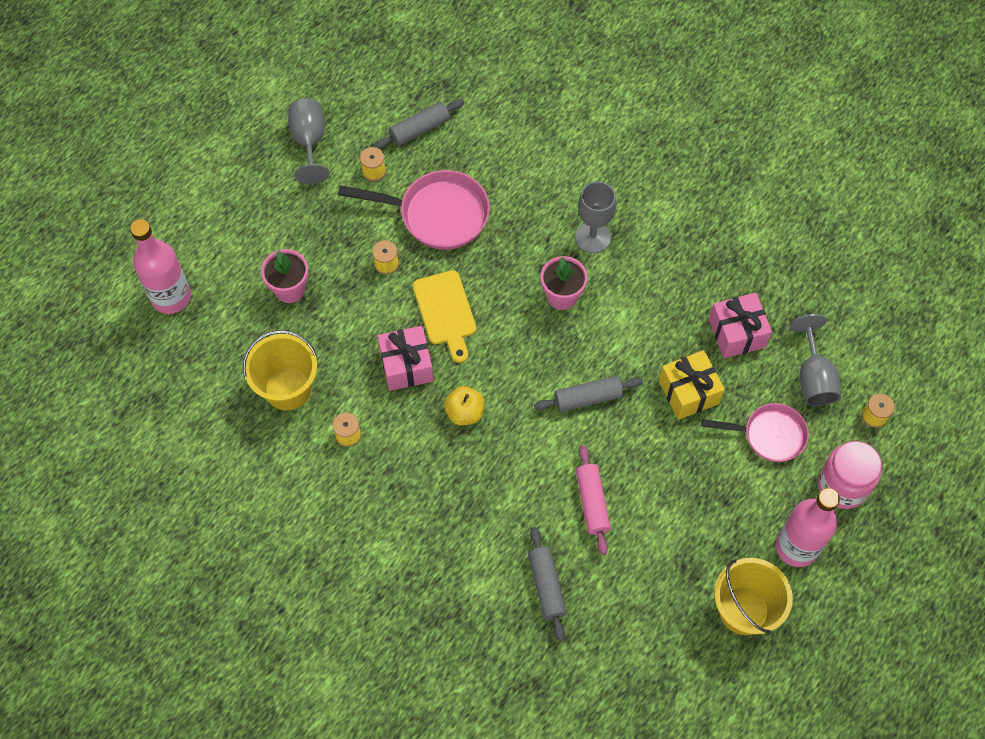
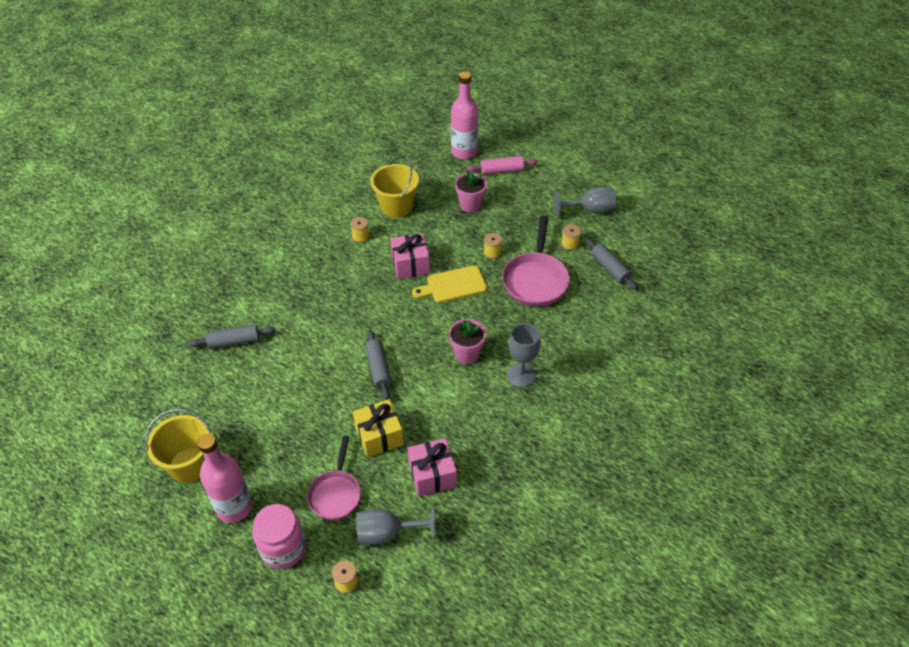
camera: 90 degrees right, 15 degrees down
(464, 412) = (372, 296): yellow apple -> none
(592, 503) = (293, 369): pink rolling pin -> pink rolling pin (502, 170)

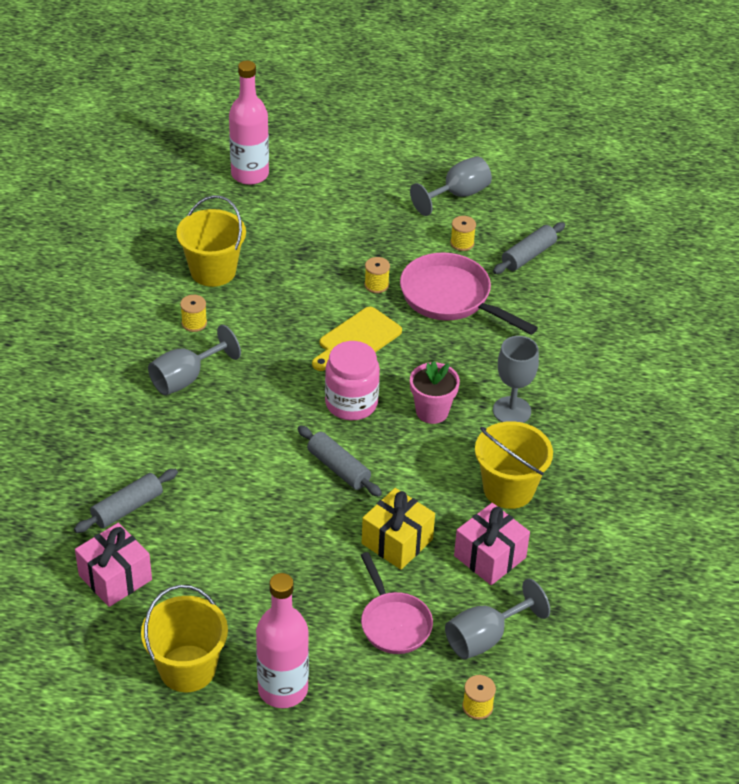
camera: 30 degrees left, 5 degrees down
(283, 548) = (377, 705): pink jar -> pink jar (351, 403)
(329, 271) = (186, 378): none -> grey goblet
(410, 265) = (285, 334): pink gift -> pink gift (115, 577)
(470, 205) = (307, 237): pink flower pot -> none
(479, 431) = (508, 489): none -> yellow bucket
(502, 170) = (315, 182): pink rolling pin -> none
(535, 279) = (451, 298): pink pan -> pink pan turned 150 degrees clockwise
(610, 269) = (528, 255): grey rolling pin -> grey rolling pin turned 75 degrees counterclockwise

